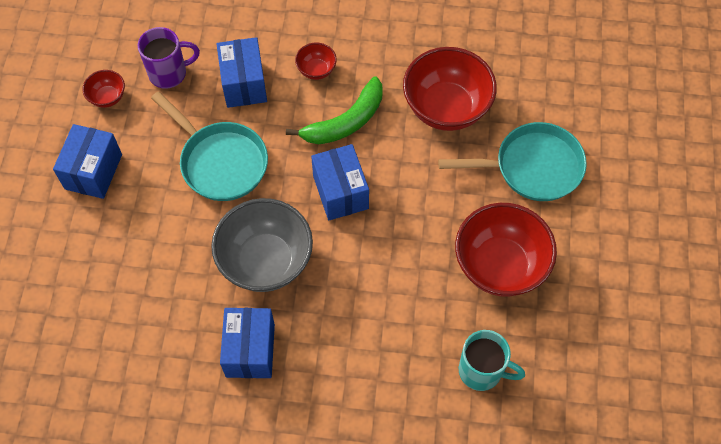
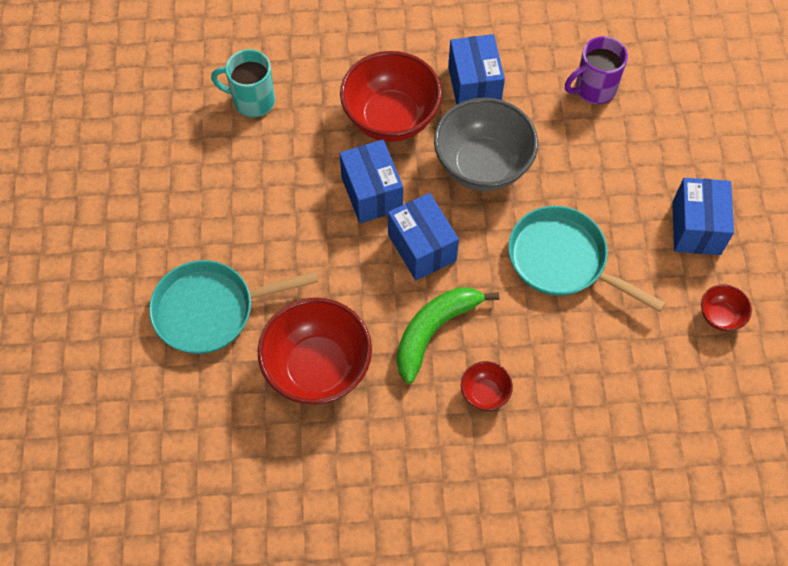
camera: 170 degrees right, 0 degrees up
(169, 73) = (661, 359): purple mug -> purple mug (593, 89)
(244, 84) = (567, 360): blue box -> blue box (371, 193)
(500, 265) = (241, 198): red bowl -> red bowl (391, 118)

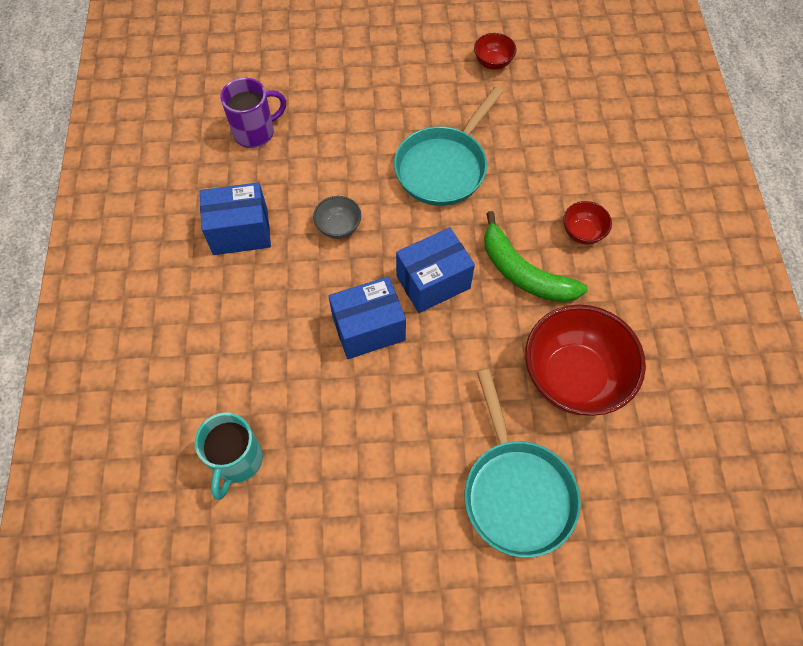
camera: 90 degrees left, 0 degrees up
(391, 118) = (275, 310): red bowl -> none
(482, 165) = (338, 227): grey bowl -> grey bowl, size x0.46
(593, 89) = (255, 132): purple mug -> purple mug turned 90 degrees counterclockwise
(696, 228) = (409, 70): blue box -> none

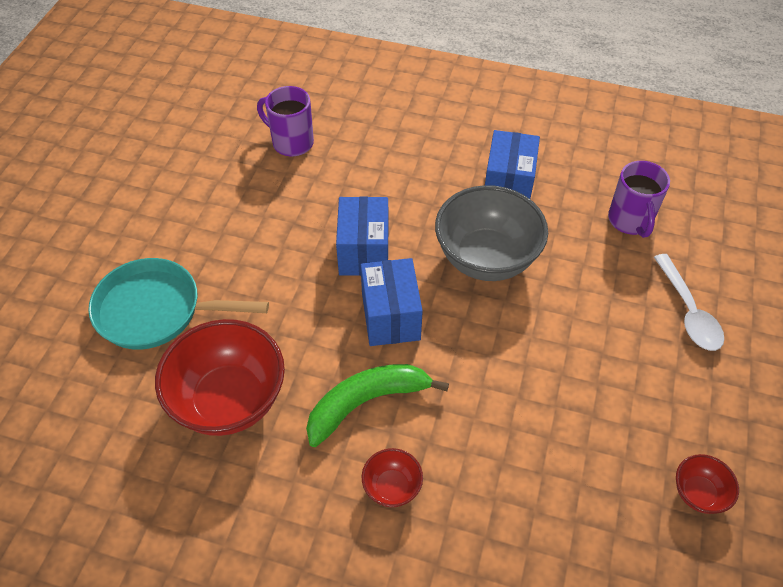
camera: 110 degrees right, 10 degrees down
(237, 461) = (291, 142): turquoise mug -> purple mug
(338, 227) = (486, 258): grey bowl -> grey bowl, size x2.17
(341, 83) = (688, 312): none -> white spoon
(444, 167) = (535, 375): turquoise pan -> none

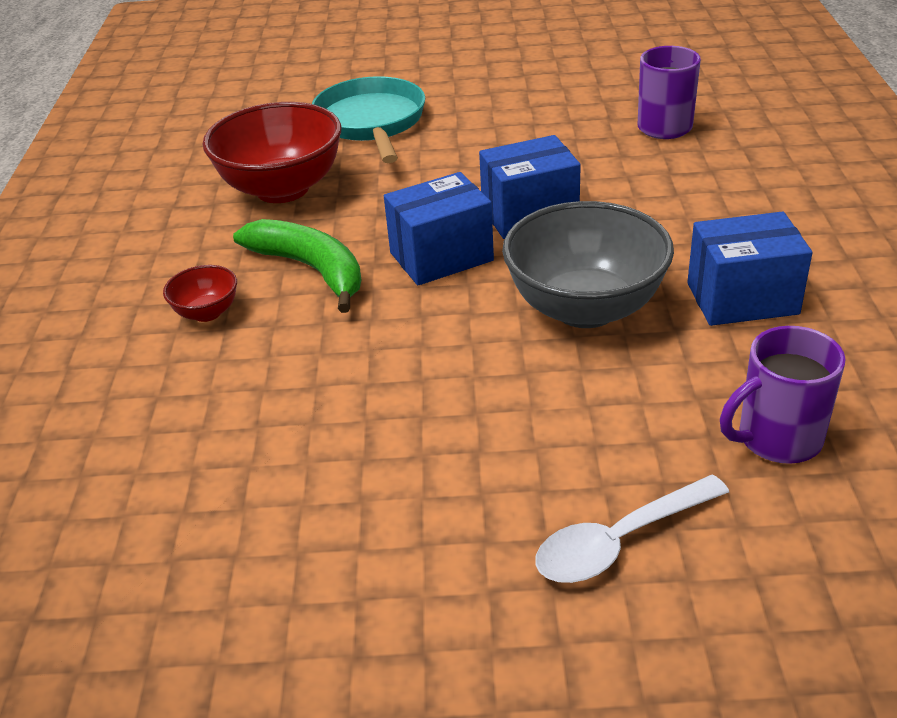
camera: 75 degrees right, 15 degrees down
(698, 493) = (264, 596): red bowl -> none

